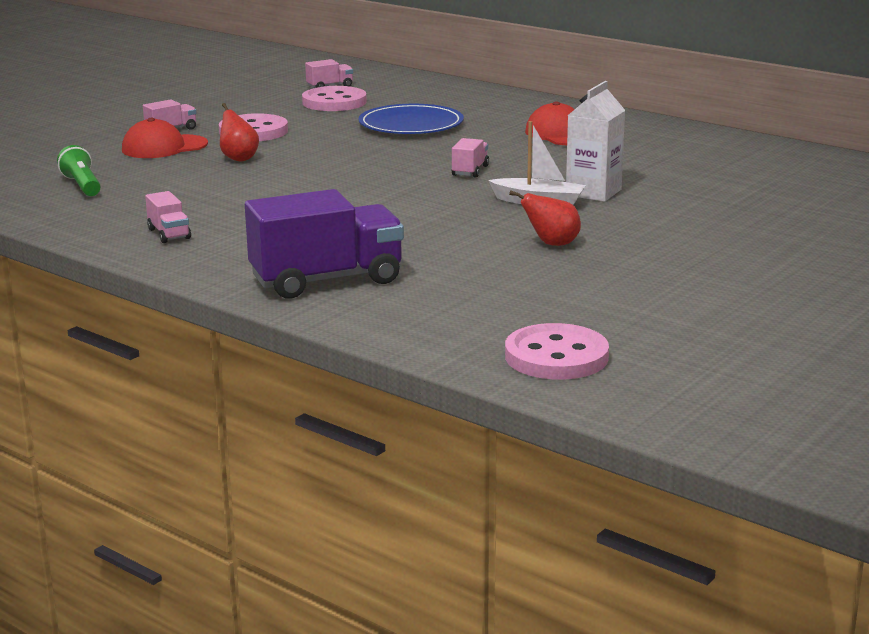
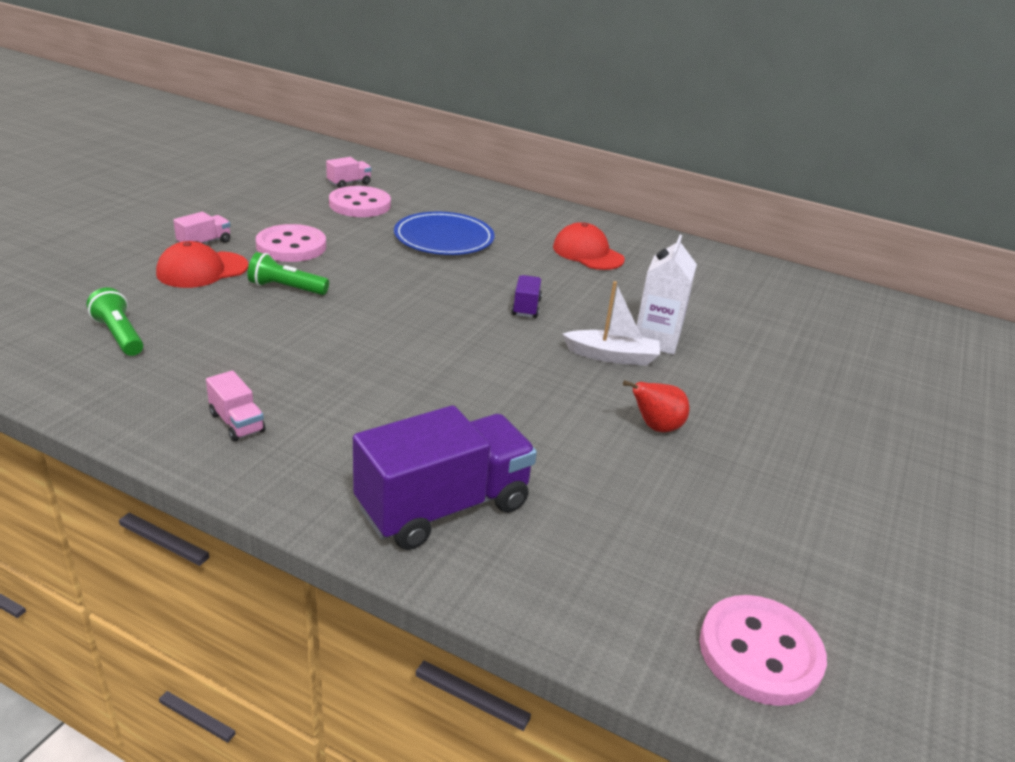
camera: 15 degrees left, 10 degrees up
(238, 158) = (286, 288): red pear -> green flashlight
(470, 171) = (526, 307): pink truck -> purple truck

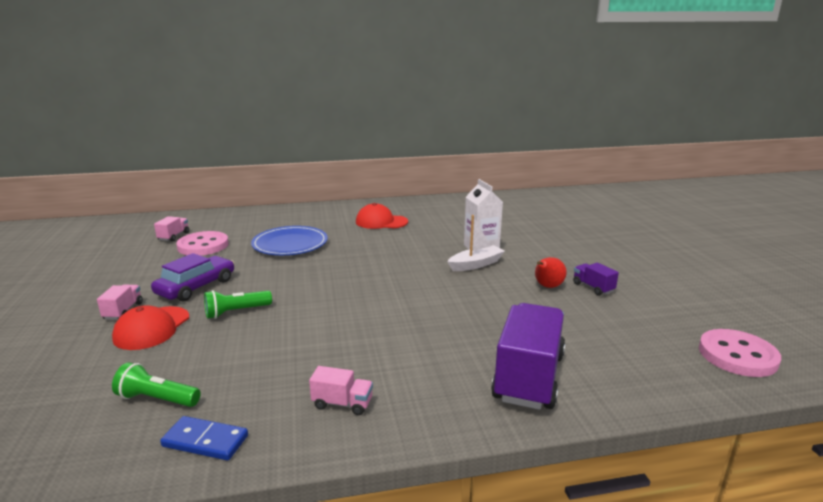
camera: 35 degrees left, 10 degrees down
(100, 389) = (205, 441): none -> blue domino
(291, 246) = (196, 287): pink button -> purple car
(526, 307) = (396, 260): purple truck -> purple truck (593, 287)

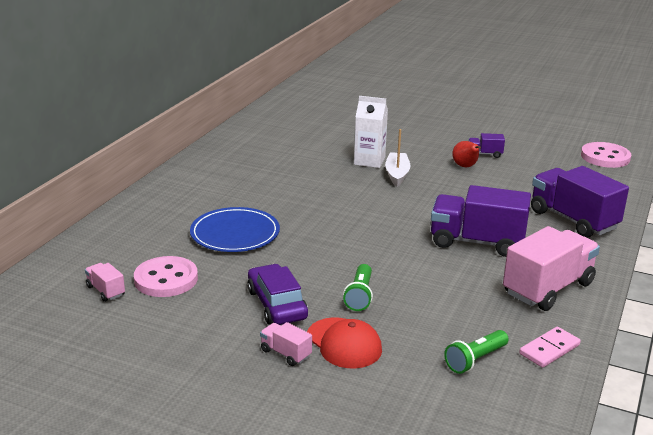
camera: 55 degrees left, 5 degrees up
(205, 441) = (549, 349): blue domino -> pink domino
(342, 403) = (548, 288): pink truck -> pink truck, size x2.22
(381, 222) = (245, 177): red cap -> none
(396, 335) = (476, 242): none -> purple truck

